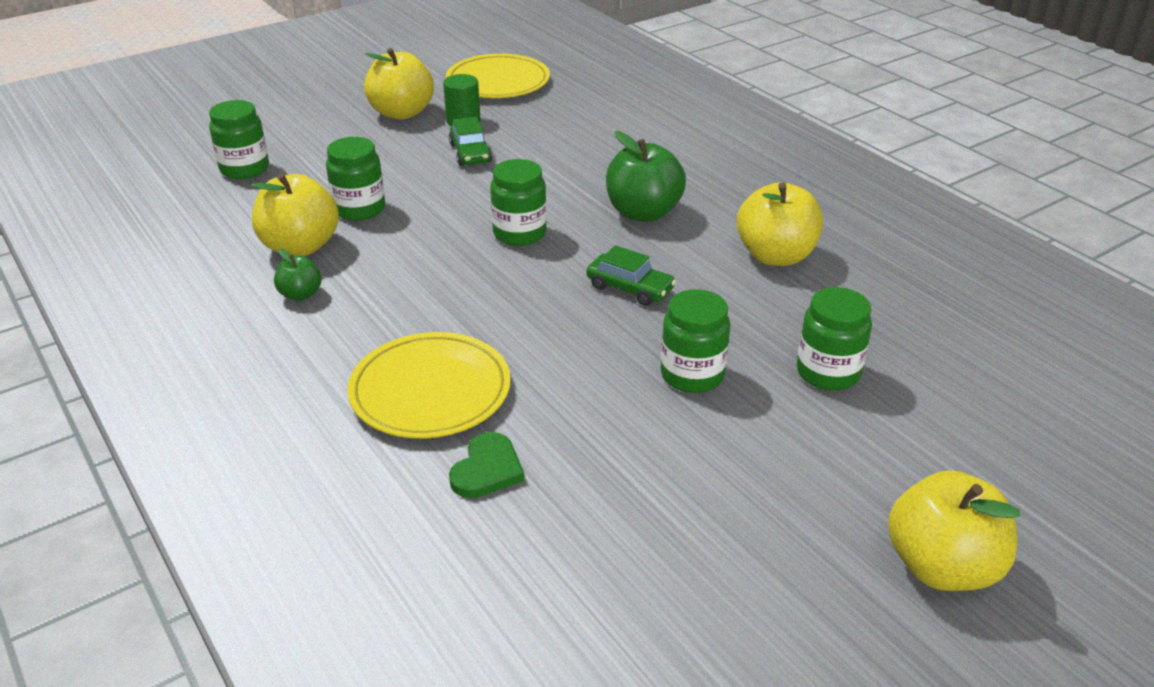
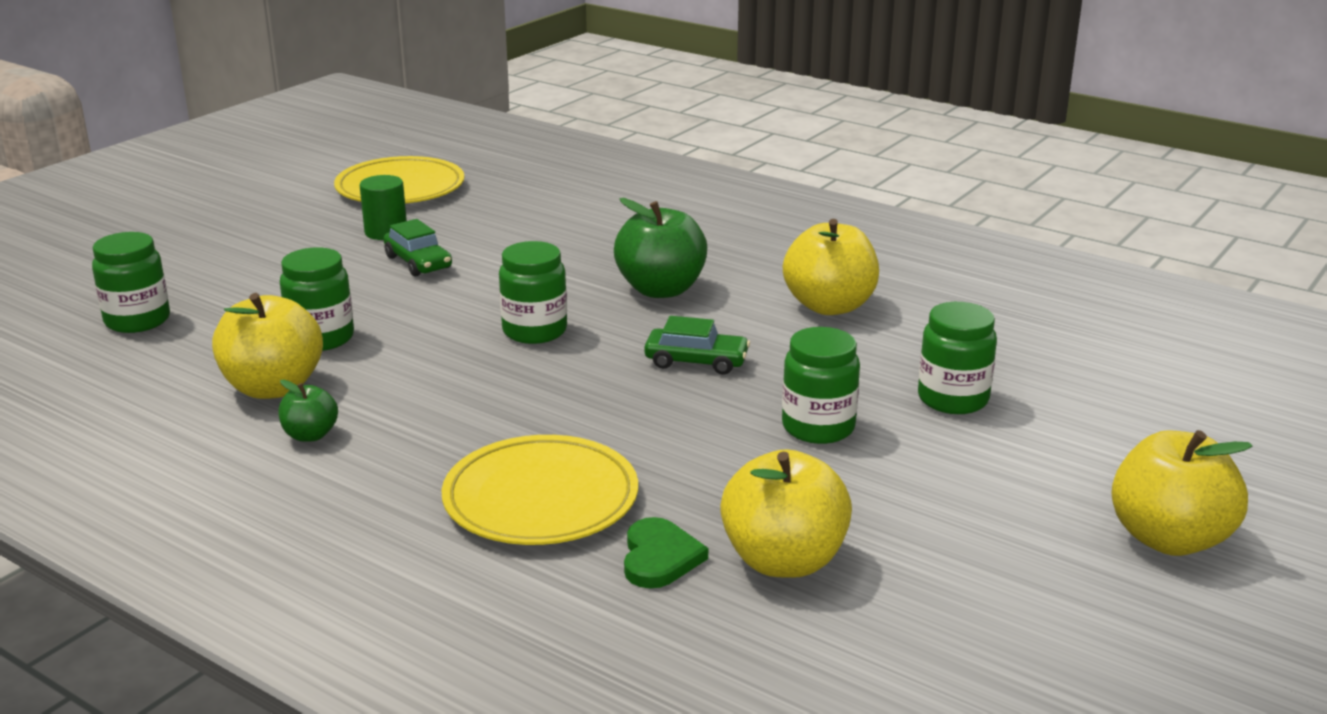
camera: 20 degrees left, 10 degrees down
(401, 113) = (302, 234): yellow apple -> yellow apple (783, 560)

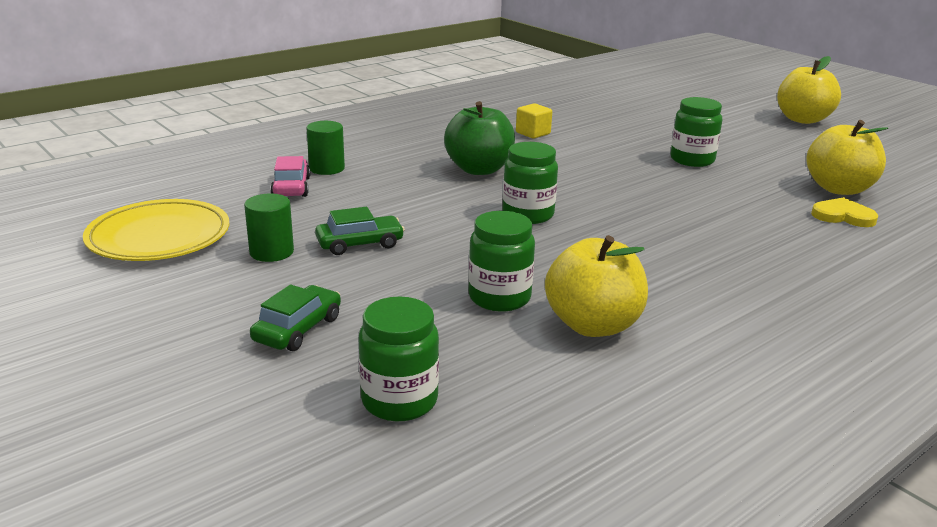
camera: 75 degrees left, 0 degrees up
(310, 435) = (684, 312): green apple -> none
(541, 212) = (291, 187): none -> pink car
(541, 498) = (779, 239): yellow plate -> none
(605, 217) = (327, 168): none -> green cylinder
(659, 557) = (843, 216): green heart -> yellow heart
(696, 361) = (597, 175): green car -> green car (298, 329)
(829, 306) = (533, 133): yellow apple -> yellow cube
(953, 399) = (663, 129): green jar -> none

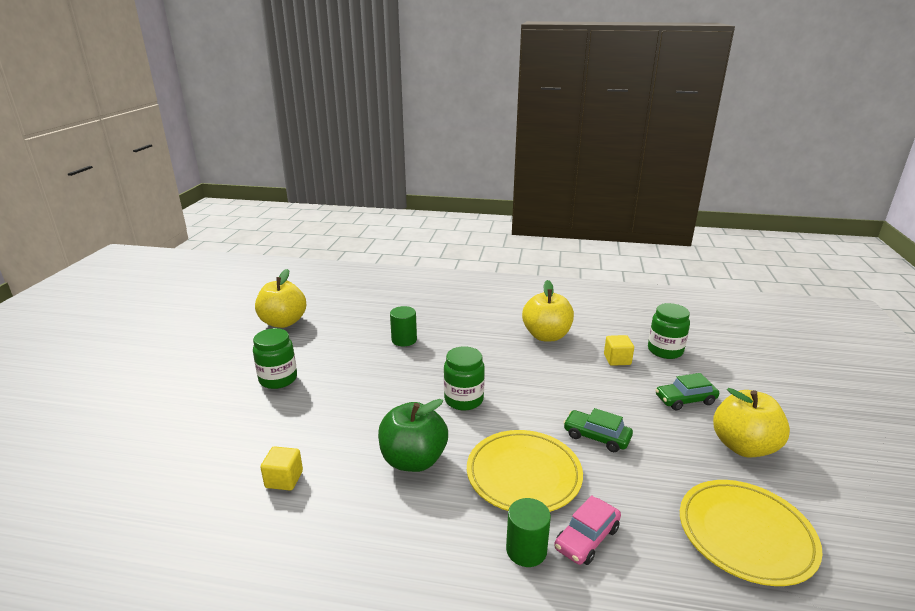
camera: 130 degrees left, 0 degrees up
(271, 252) = (662, 463): green cylinder -> green cylinder (404, 340)
(385, 195) = (523, 474): none -> yellow plate
(449, 341) = (617, 359): none -> yellow cube
(499, 297) = (565, 365): green jar -> none
(802, 119) = (115, 365): yellow apple -> yellow apple (743, 446)
(843, 216) = (330, 314): yellow heart -> none

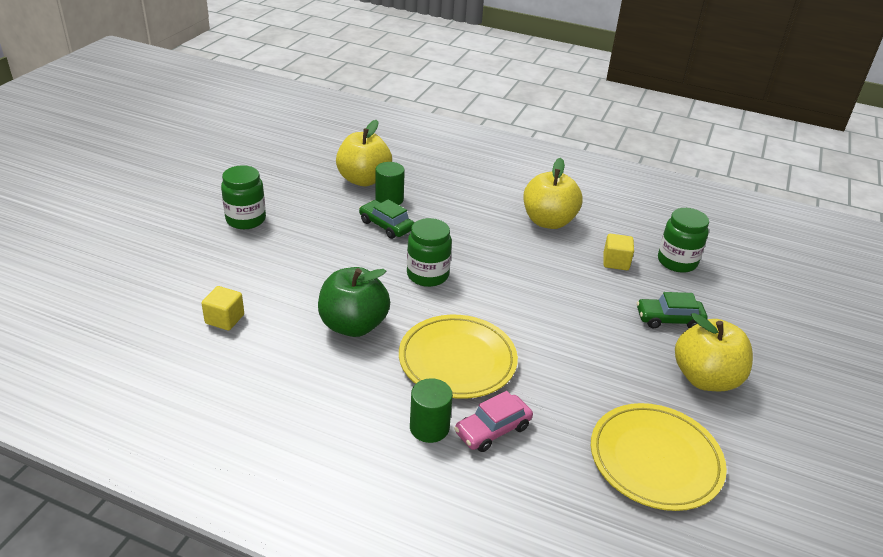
camera: 10 degrees right, 10 degrees up
(283, 322) = (268, 158): yellow apple -> yellow apple (364, 180)
(596, 437) = (550, 339): green car -> green car (386, 225)

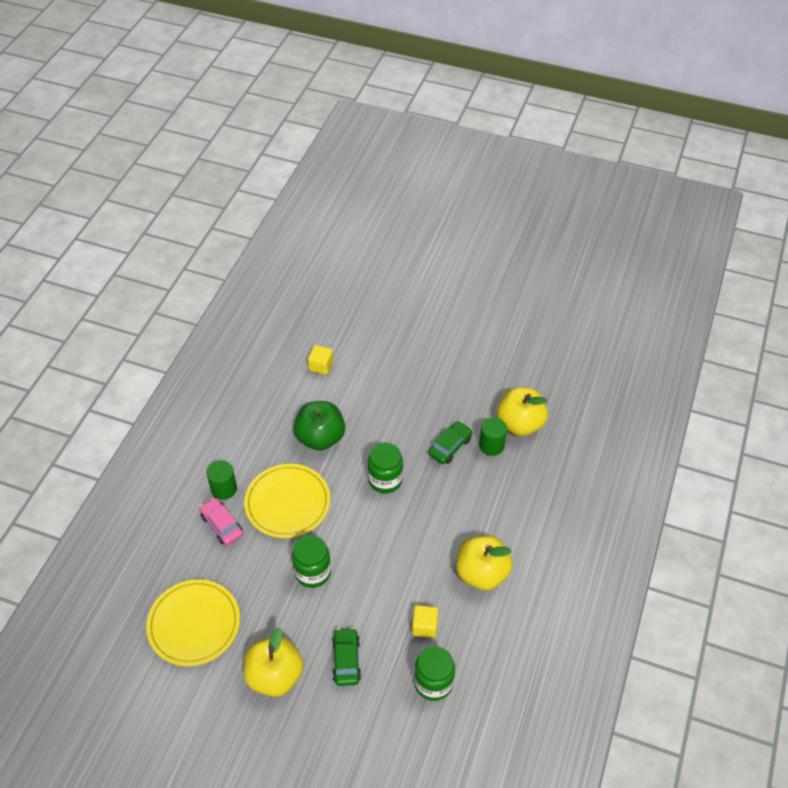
camera: 90 degrees right, 15 degrees up
(246, 219) = (440, 354): green jar -> green jar (313, 572)

